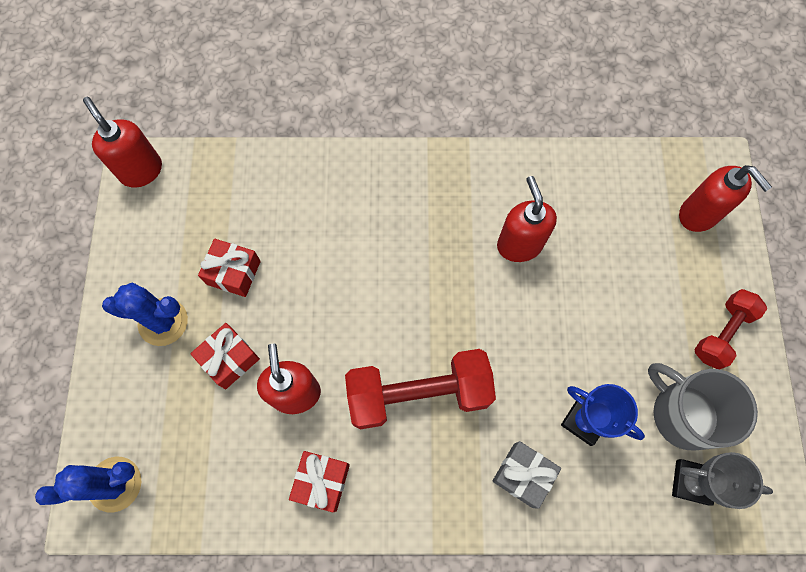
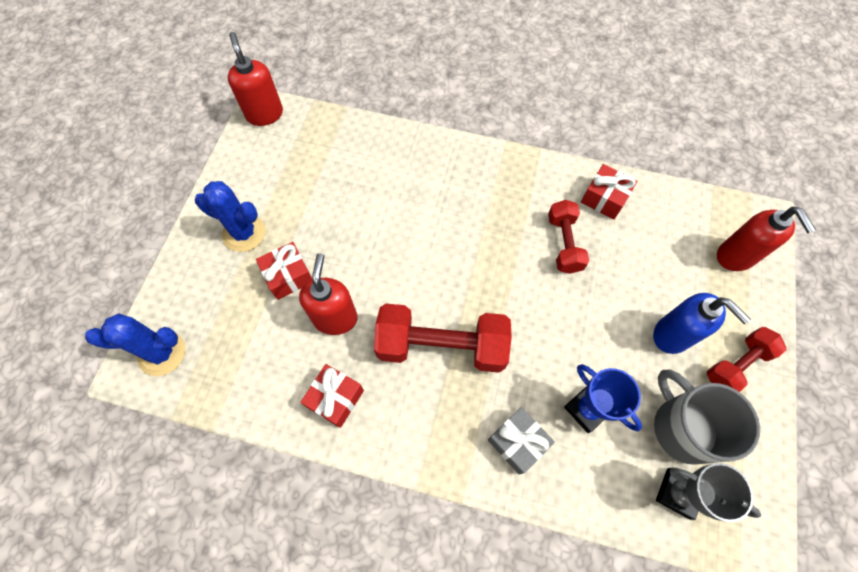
camera: 15 degrees right, 5 degrees down
(233, 272) = (313, 208): red gift -> red gift (604, 198)
(519, 244) = (564, 243): red soap dispenser -> red dumbbell
(652, 318) = (672, 335): none -> blue soap dispenser

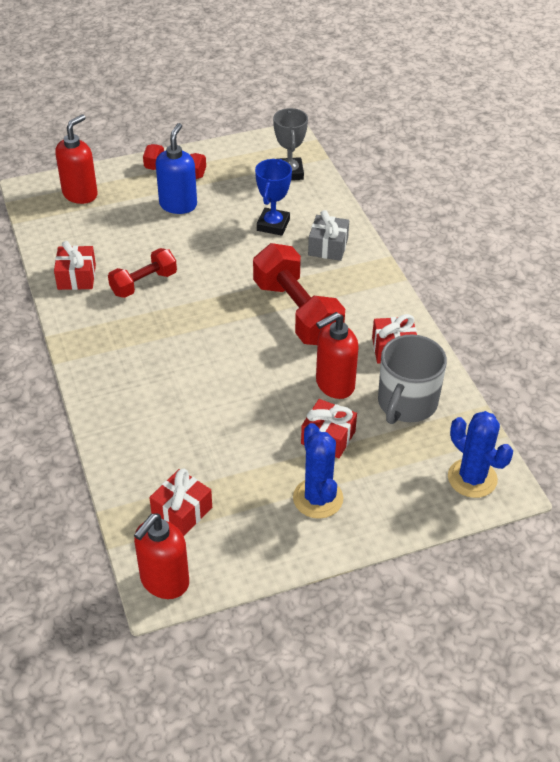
camera: 125 degrees left, 20 degrees down
(307, 149) = (182, 511): none -> red gift
(683, 428) = (244, 182): grey mug -> grey mug (406, 403)

